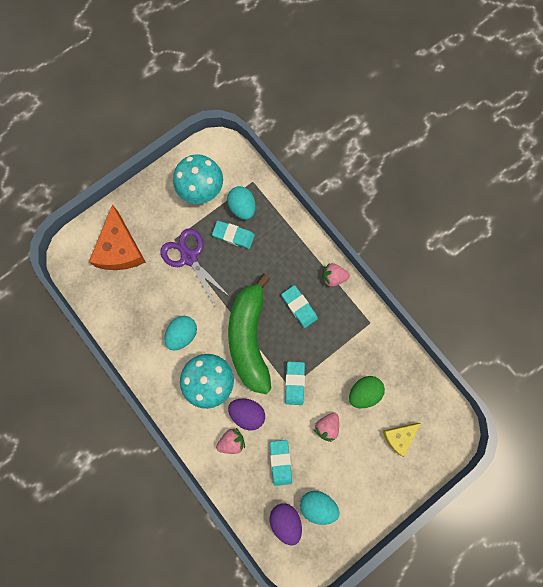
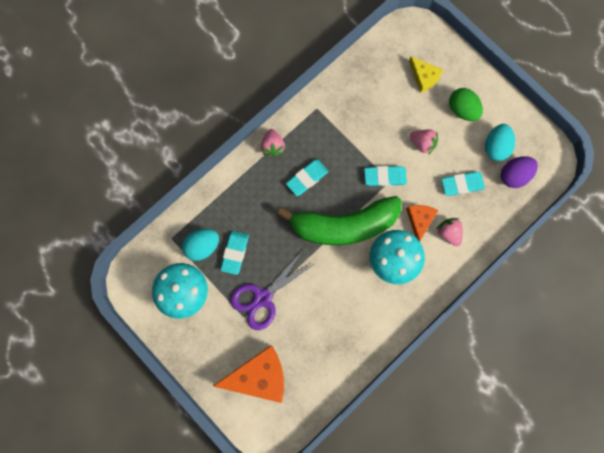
camera: 95 degrees left, 0 degrees up
(182, 334) = (347, 295): turquoise egg -> none
(247, 413) = (420, 220): purple egg -> orange cheese
(364, 392) = (386, 111): green egg -> green egg (462, 110)

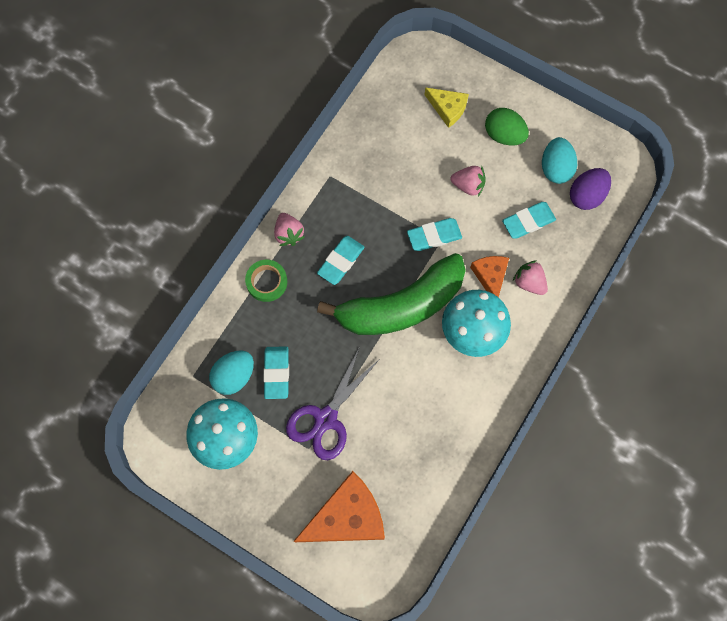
camera: 15 degrees left, 5 degrees down
(246, 180) = (266, 282): none -> green tape

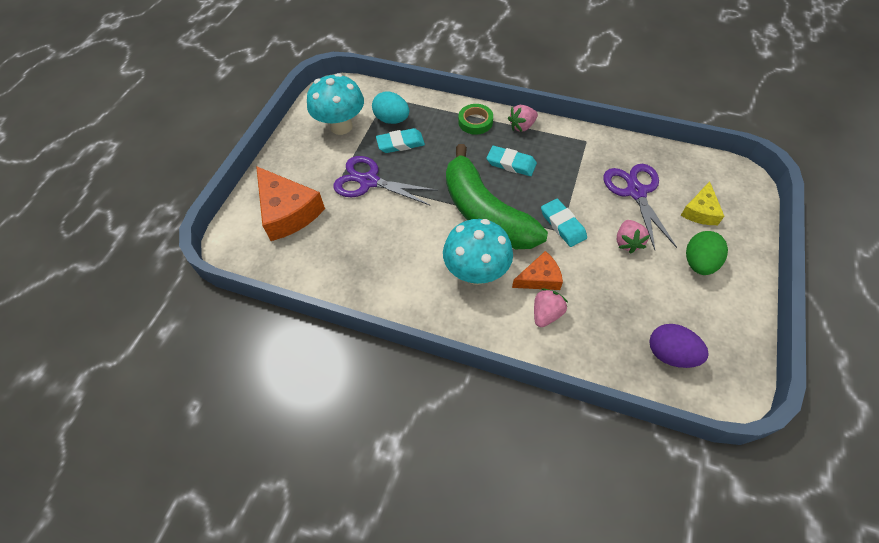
camera: 80 degrees right, 15 degrees down
(410, 155) = (636, 192): none -> purple scissors
(528, 221) = (613, 301): turquoise eraser -> none
(555, 168) = (687, 317): turquoise egg -> none

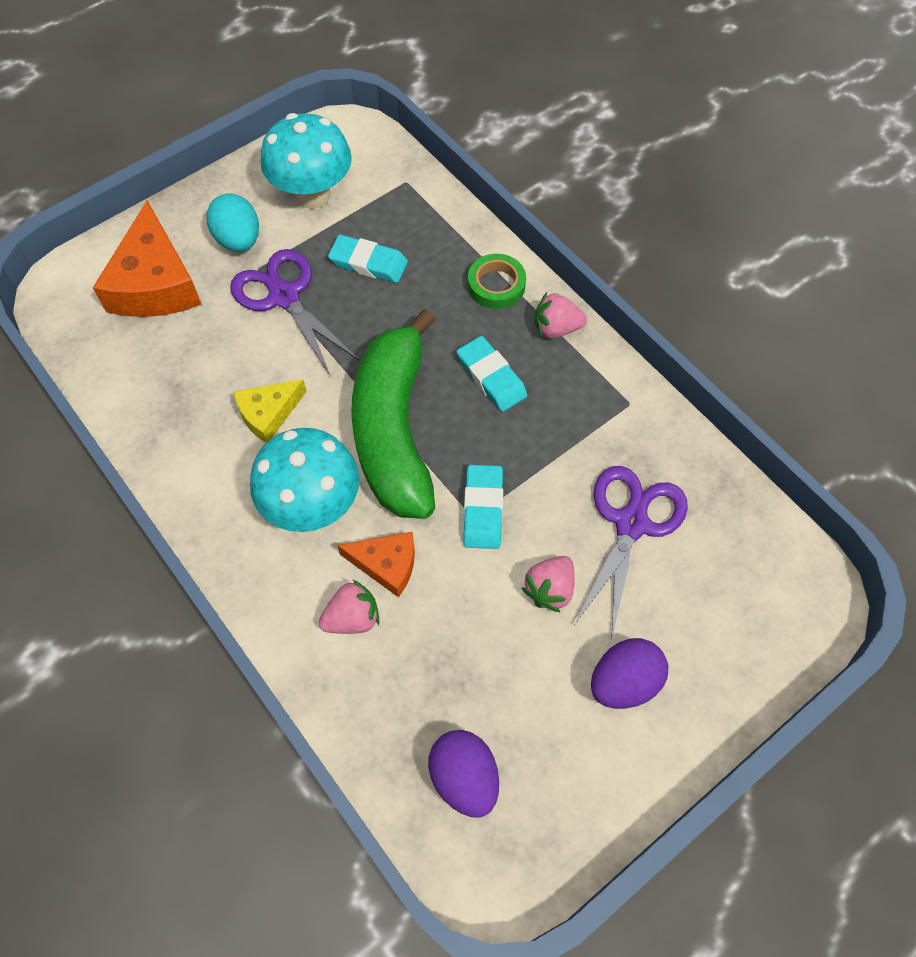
camera: 30 degrees right, 5 degrees up
(392, 120) = (386, 220): turquoise egg -> turquoise egg (238, 240)
(698, 263) = (624, 682): green egg -> purple egg
(700, 211) = (700, 609): yellow cheese -> yellow cheese (268, 414)

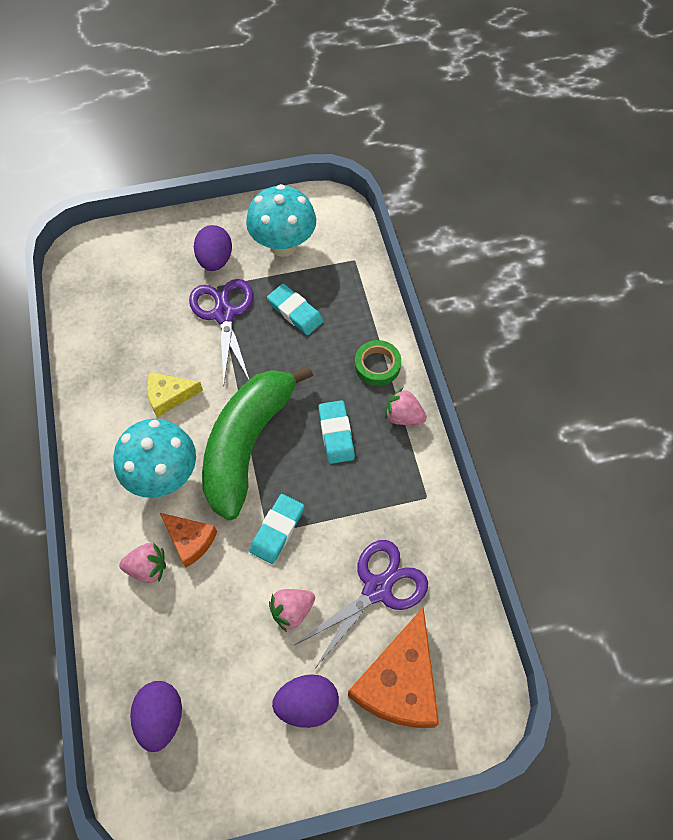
camera: 25 degrees right, 0 degrees up
(155, 283) = (144, 270): orange cheese -> orange cheese (399, 682)
(238, 240) = (215, 260): turquoise egg -> purple egg

